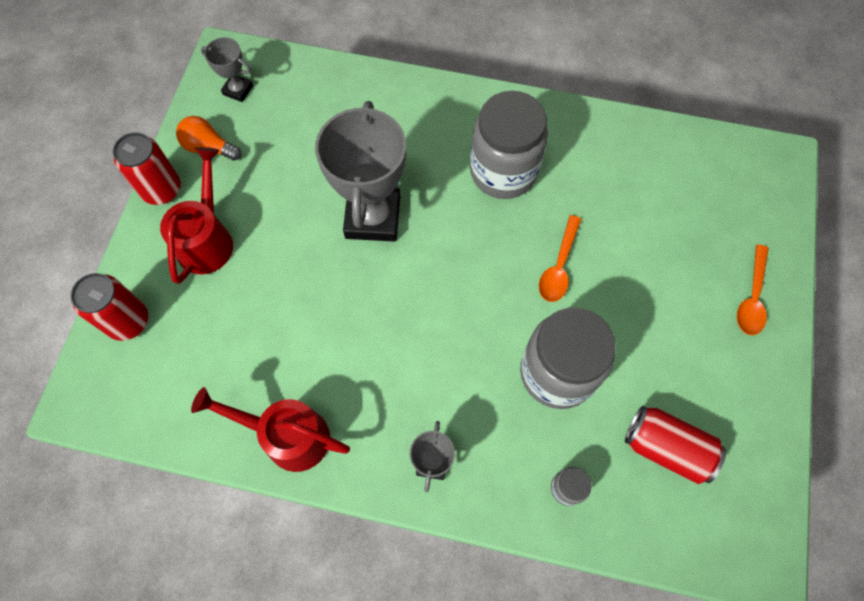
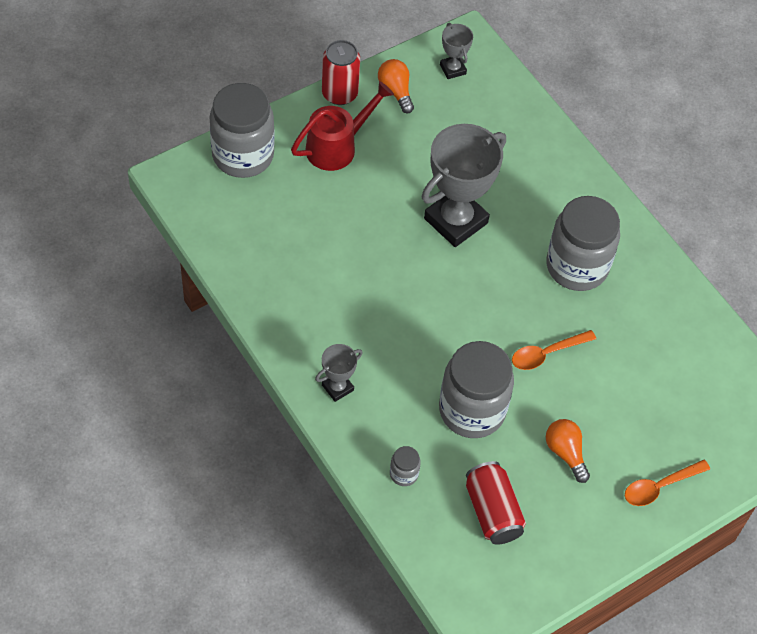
camera: 40 degrees right, 10 degrees down
(128, 321) = (243, 155): red can -> grey jar
(287, 435) = (269, 297): red watering can -> none
(661, 338) = (565, 453): none -> orange light bulb

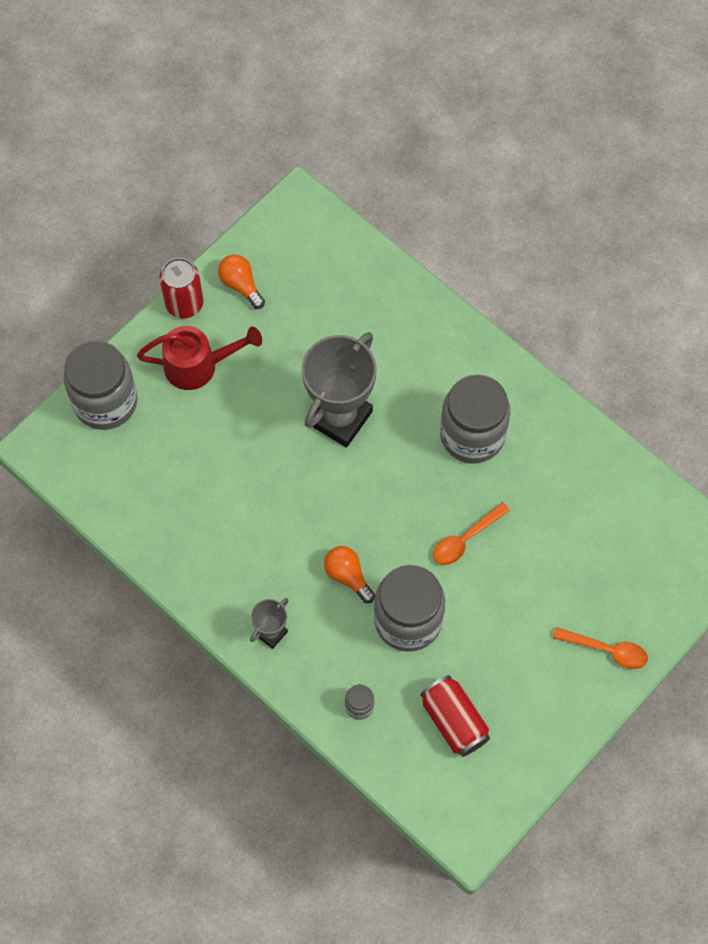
camera: 10 degrees left, 10 degrees up
(337, 146) = (199, 365): red watering can -> red watering can turned 45 degrees clockwise
(453, 69) = (292, 243): grey trophy -> none
(565, 453) = (509, 640): orange light bulb -> orange light bulb (348, 576)
(659, 487) = (607, 650): orange spoon -> orange spoon turned 120 degrees counterclockwise

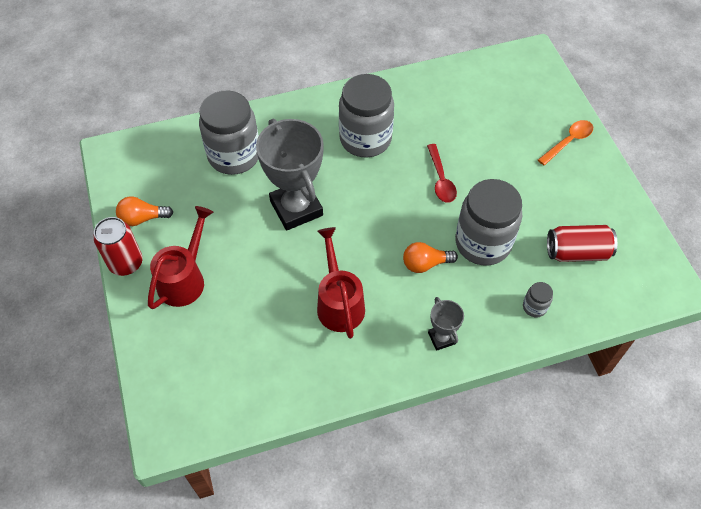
camera: 60 degrees left, 10 degrees down
(105, 402) = (163, 362): grey jar -> grey jar (234, 155)
(255, 518) = (339, 302): none -> red watering can
(465, 539) = (441, 179): orange spoon -> red spoon

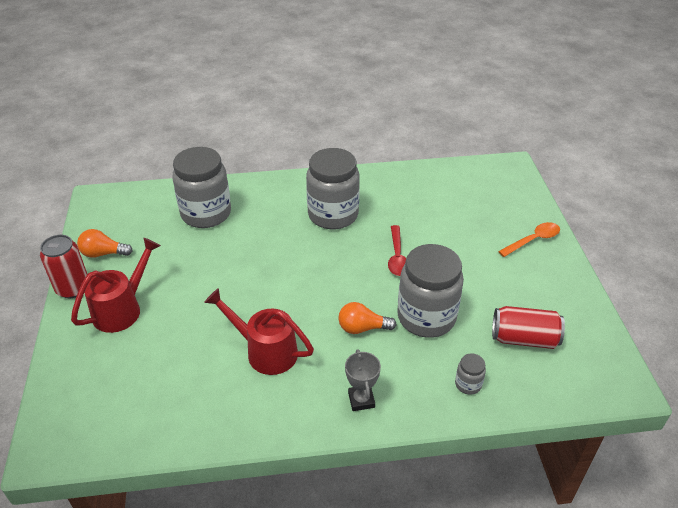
camera: 10 degrees right, 15 degrees down
(296, 208) = (249, 263): grey trophy -> none
(339, 302) = (265, 351): red watering can -> red watering can turned 60 degrees counterclockwise

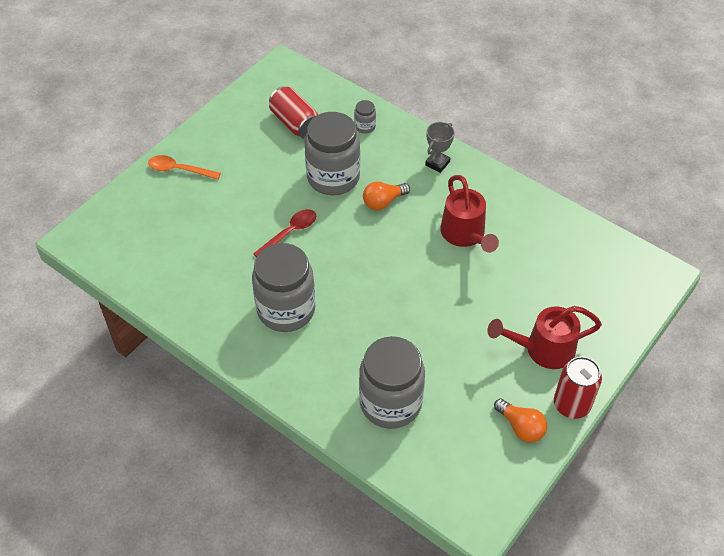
camera: 135 degrees left, 10 degrees up
(362, 328) = (383, 202): orange light bulb -> orange light bulb turned 105 degrees clockwise

